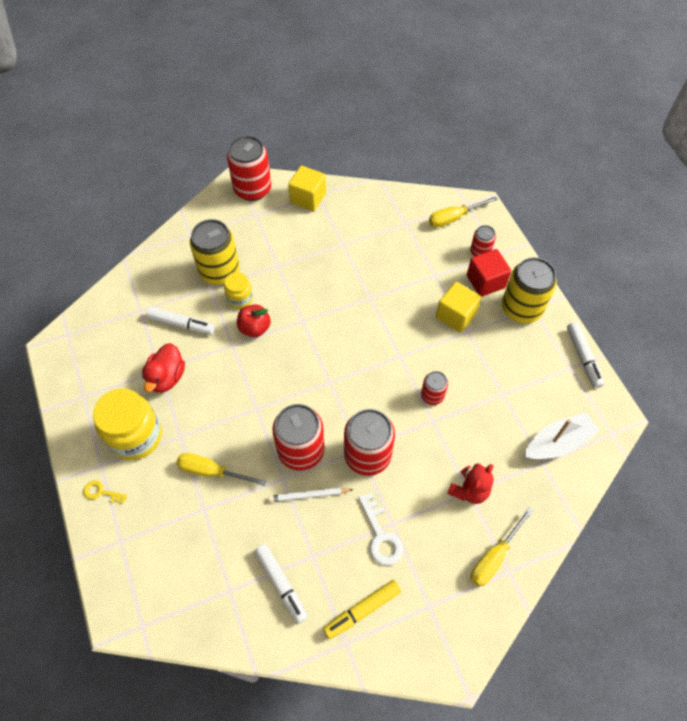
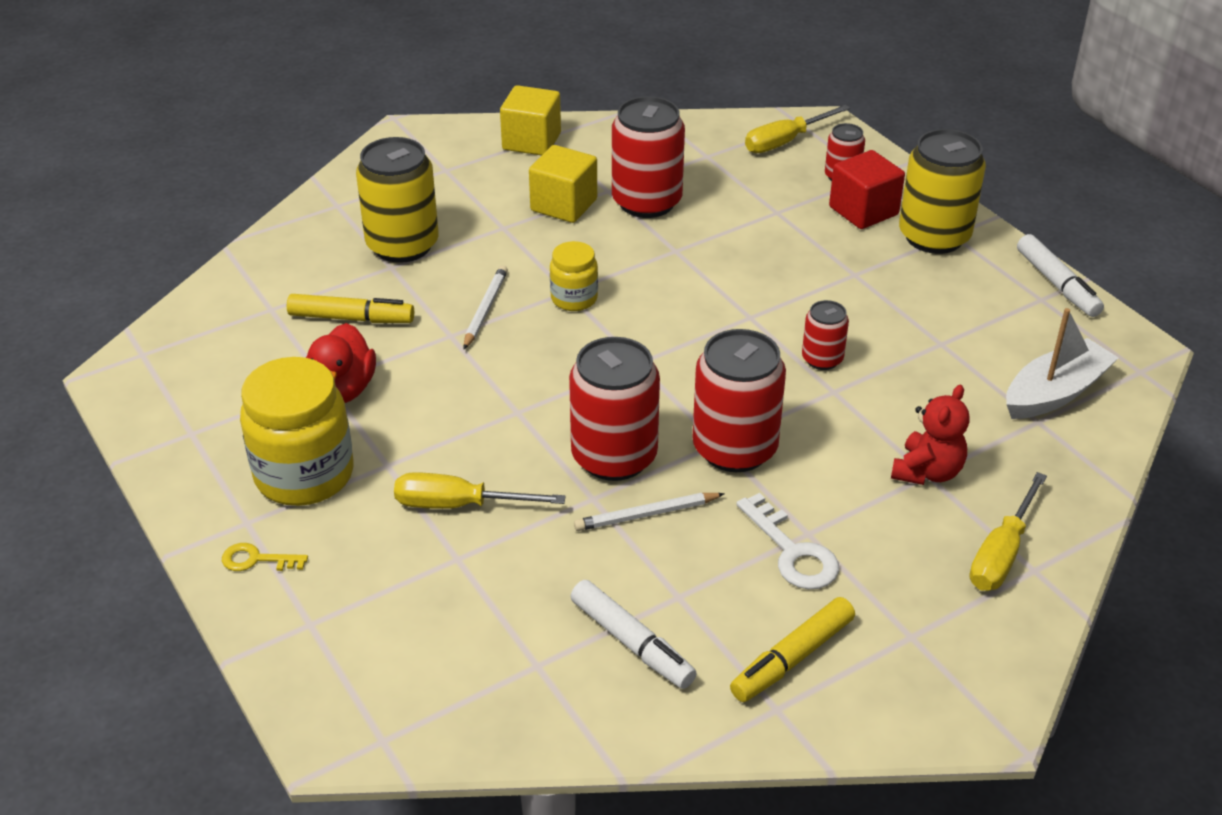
camera: 10 degrees left, 20 degrees down
(181, 324) = (351, 318): white marker -> yellow marker
(240, 299) = (448, 275): yellow jar -> yellow jar (574, 298)
(252, 189) = (432, 140): red can -> red can (646, 202)
(255, 328) = (485, 309): red apple -> white pencil
(456, 315) = (828, 256): yellow cube -> yellow cube (564, 205)

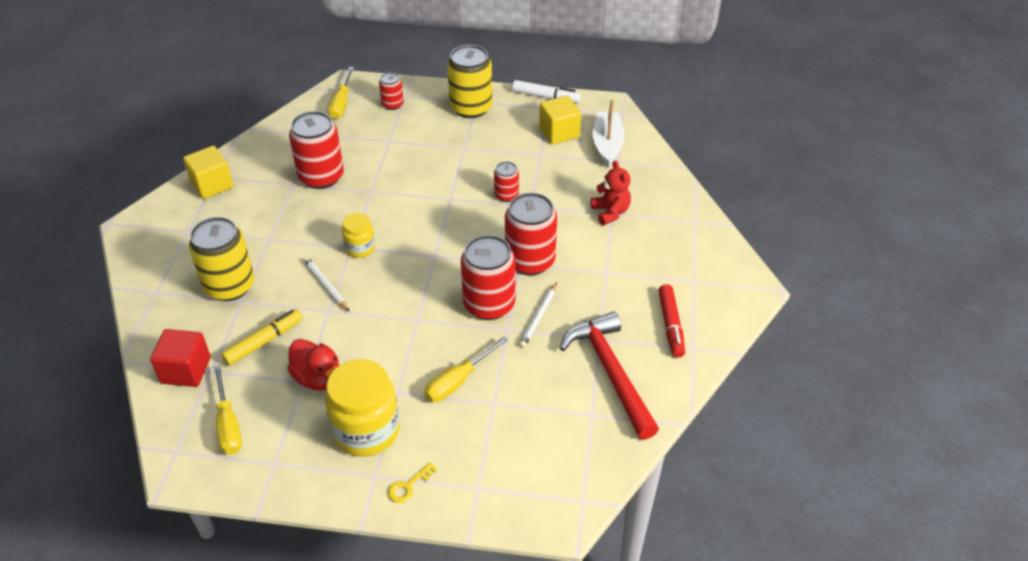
camera: 50 degrees left, 5 degrees up
(564, 205) = (282, 206): yellow cube -> yellow cube (559, 132)
(631, 642) = (610, 372): white marker -> red hammer
(792, 551) = (611, 284): white key -> none
(793, 658) = (671, 325): yellow marker -> red marker
(863, 211) = (425, 115): red cube -> red cube (186, 370)
(1001, 553) = (677, 224): yellow screwdriver -> yellow screwdriver (228, 424)

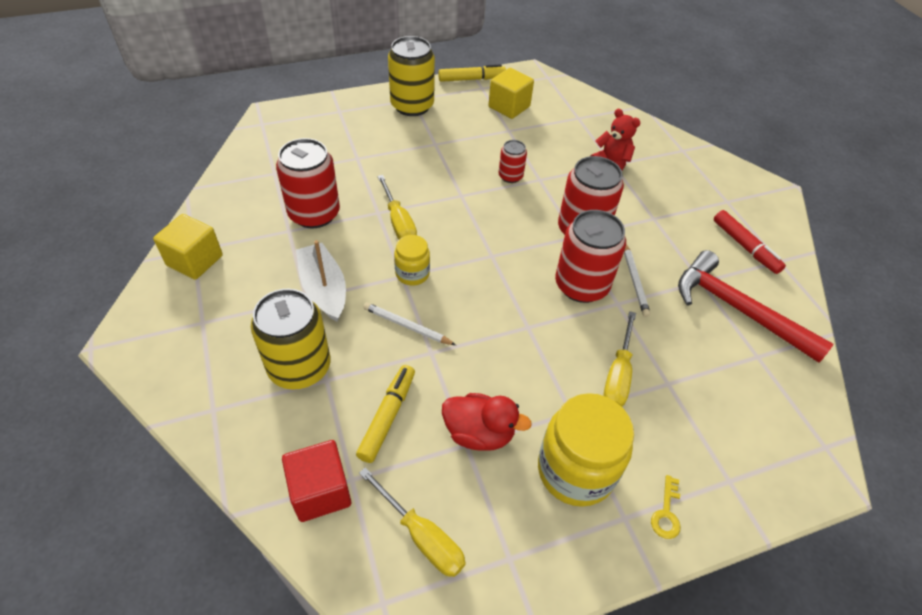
camera: 30 degrees left, 5 degrees up
(341, 103) = (279, 135): yellow screwdriver -> yellow screwdriver (398, 222)
(392, 104) = (333, 122): red can -> none
(545, 97) = (471, 79): white marker -> yellow marker
(607, 145) = (558, 106): white boat -> white boat (324, 289)

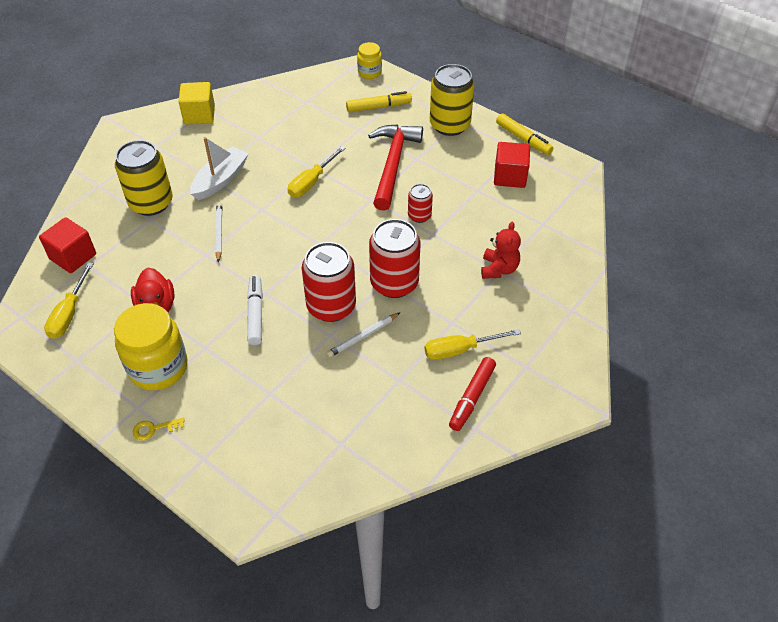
camera: 60 degrees right, 0 degrees up
(314, 214) = (283, 140): red can -> none
(387, 417) = (141, 259): yellow marker -> yellow marker (378, 107)
(412, 274) = (267, 213): yellow jar -> yellow jar (369, 72)
(509, 107) = (510, 176): yellow cube -> red cube
(552, 347) = (255, 314): none -> white marker
(618, 375) = (257, 360): yellow screwdriver -> yellow screwdriver (460, 350)
(737, 309) = (385, 414): red hammer -> red hammer (393, 164)

